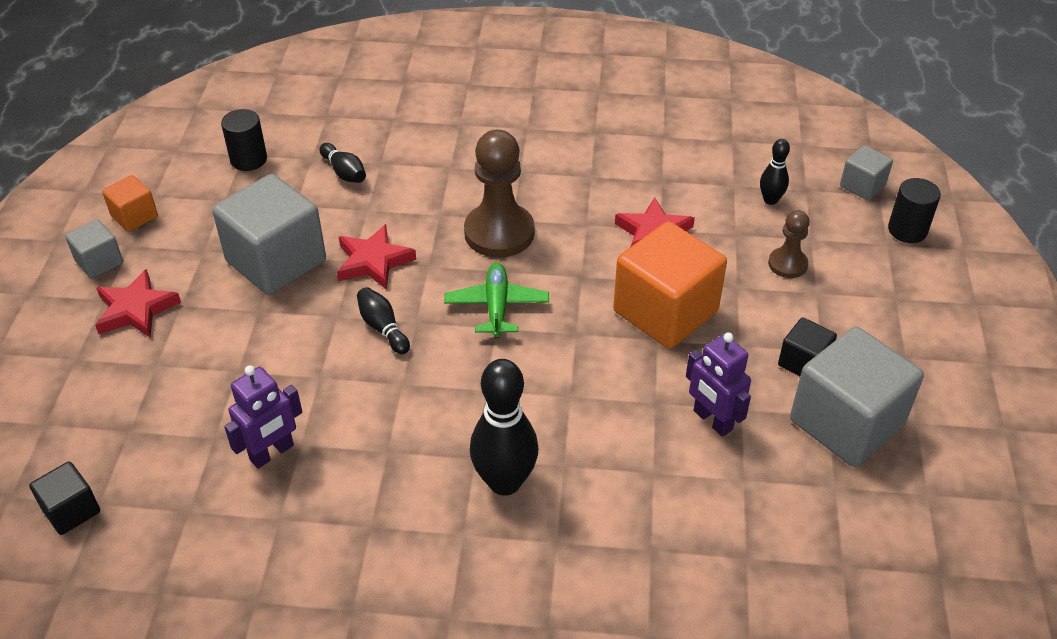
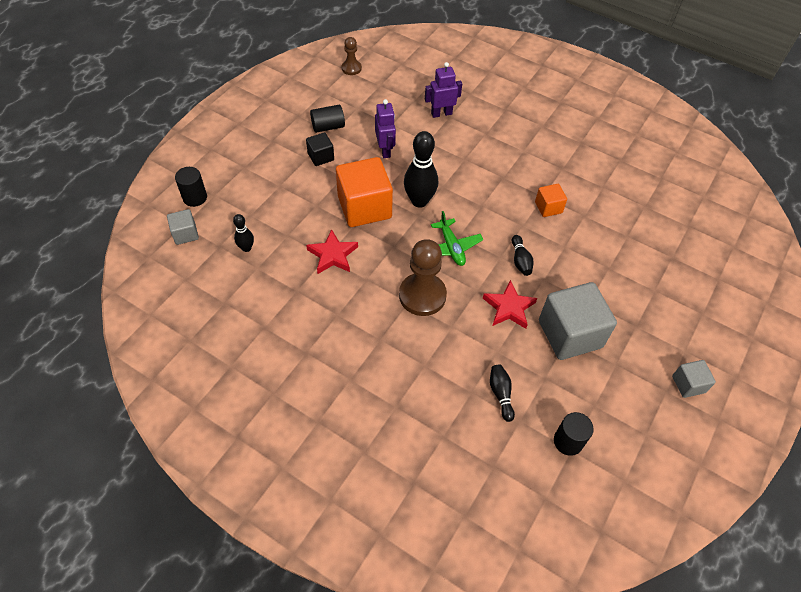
camera: 155 degrees left, 10 degrees up
(71, 510) = (702, 227): black cube -> none
(134, 216) = (662, 418): orange cube -> orange cube (548, 207)
(136, 309) = (665, 334): red star -> none
(272, 453) = (599, 216): purple robot -> purple robot (441, 113)
(497, 306) = (451, 247): green plane -> green plane turned 45 degrees counterclockwise
(504, 482) = (495, 162): black bowling pin -> black bowling pin (419, 201)
(787, 264) = (278, 206): brown pawn -> brown pawn (351, 68)
(846, 423) = (328, 127): grey cube -> black cylinder

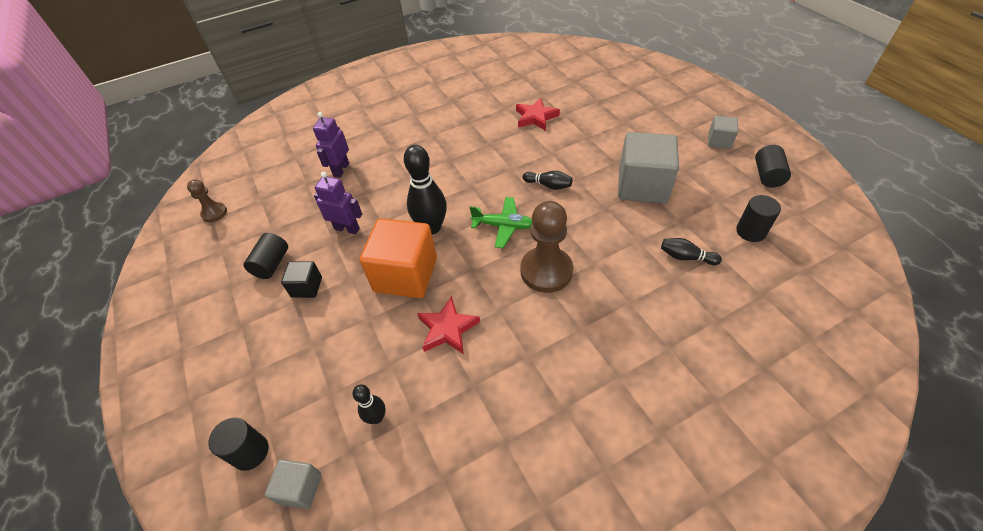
camera: 55 degrees left, 5 degrees down
(509, 307) = (595, 213): red star -> red star (536, 117)
(548, 207) = (504, 145): orange cube -> none
(663, 442) = (767, 175): none -> black cylinder

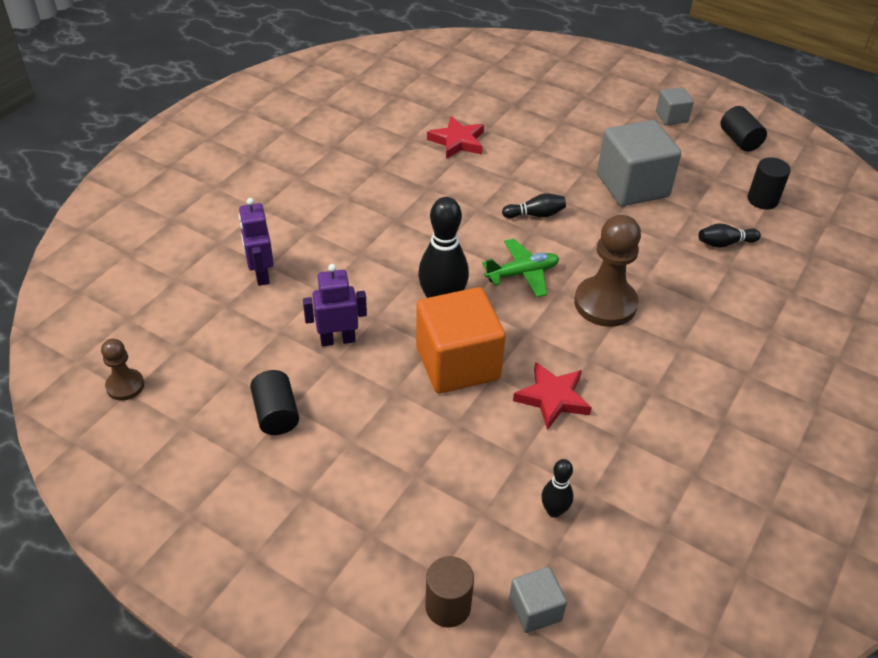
camera: 35 degrees left, 5 degrees down
(251, 452) = (448, 606): black cylinder -> brown cylinder
(307, 287) = (349, 421): black cube -> none

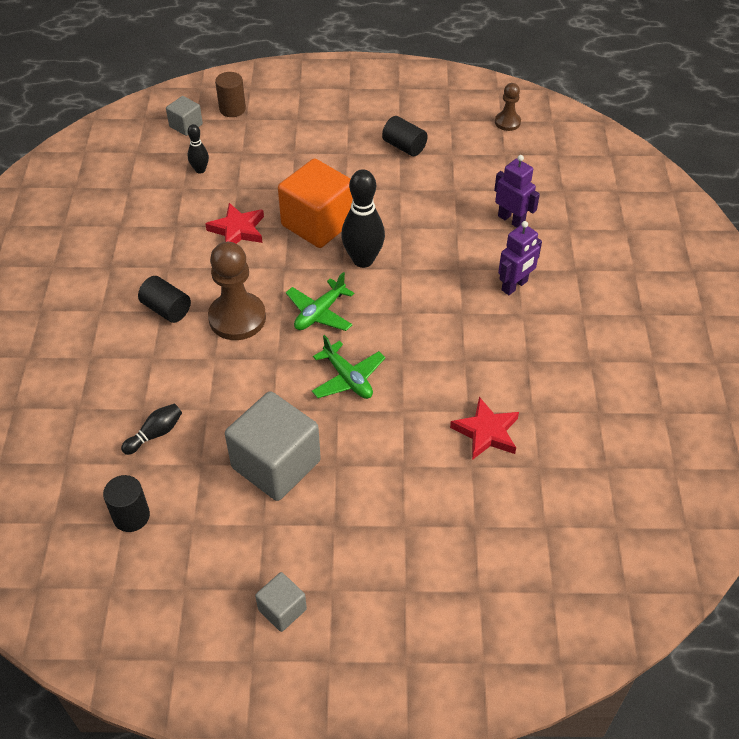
camera: 150 degrees right, 5 degrees up
(337, 340) = (411, 202): purple robot -> purple robot (514, 286)
(535, 214) = (348, 378): black bowling pin -> green plane
(739, 140) = (183, 609): black cylinder -> black cylinder (166, 309)

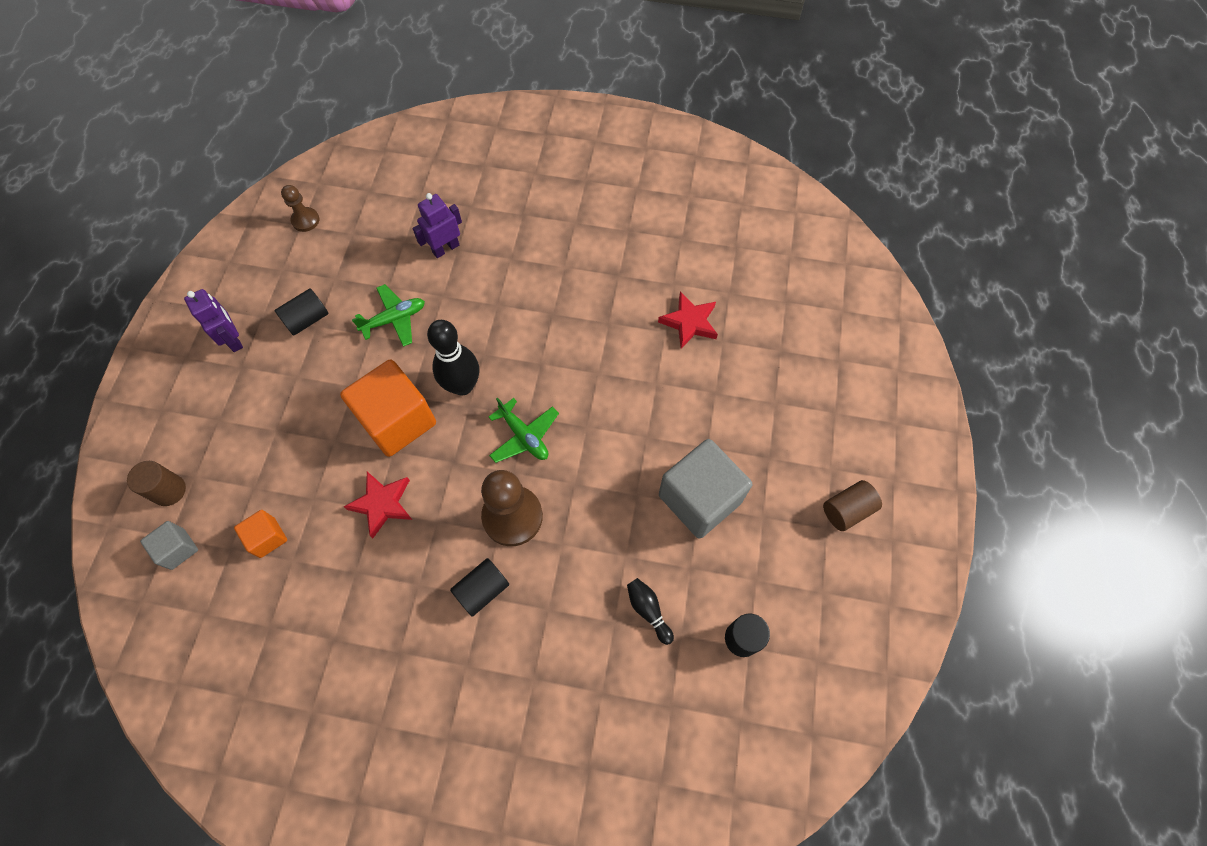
camera: 80 degrees left, 15 degrees up
(200, 170) = (267, 537): black bowling pin -> orange cube
(282, 609) = (847, 510): grey cube -> brown cylinder
(348, 378) = (611, 422): green plane -> green plane (394, 319)
(514, 286) = (530, 265): purple robot -> purple robot (233, 339)

